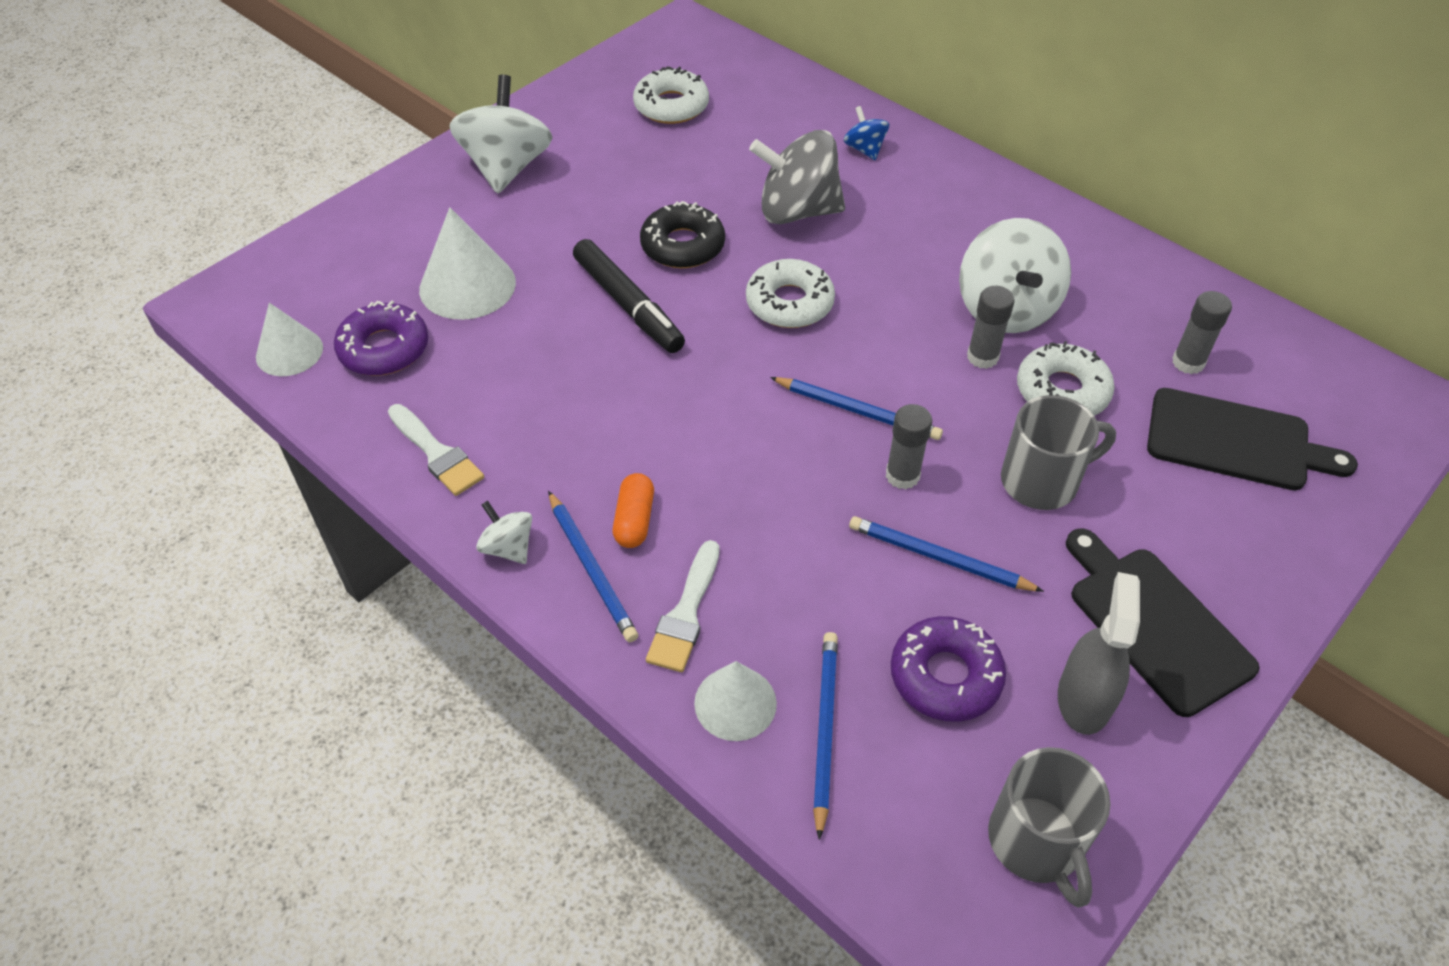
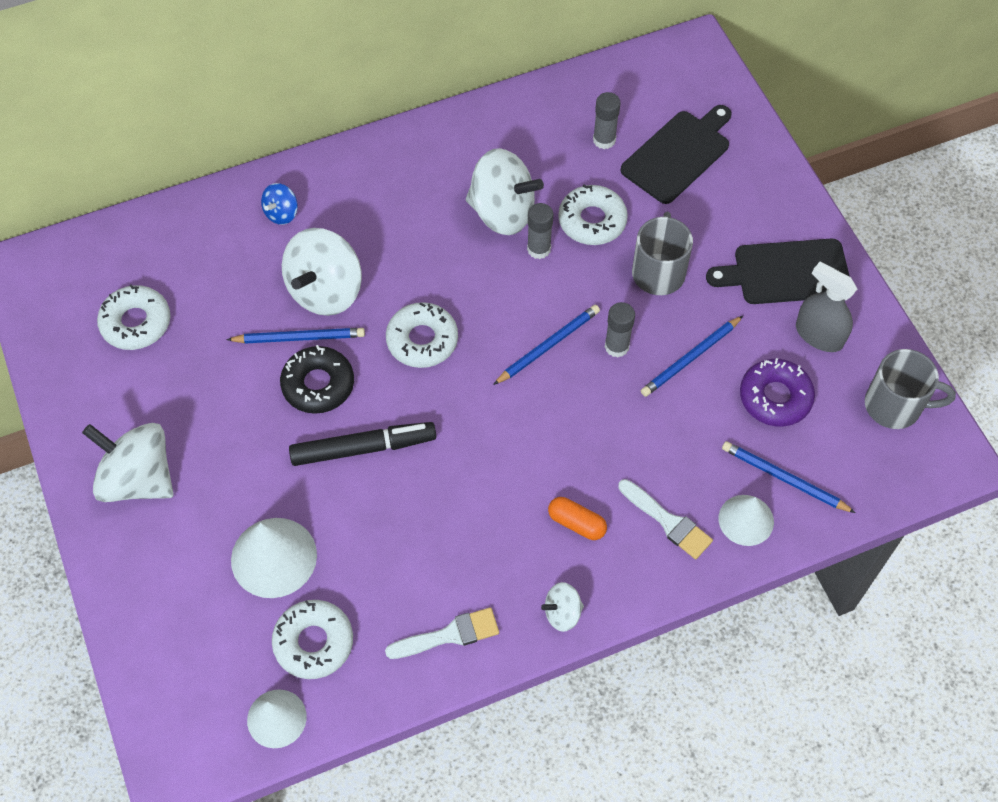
camera: 65 degrees left, 10 degrees up
(384, 348) = (313, 642): purple donut -> white donut
(592, 568) = (605, 565): blue pencil -> blue pencil (299, 337)
(797, 211) = (325, 291): grey spinning top -> white spinning top
(864, 149) = (281, 213): blue spinning top -> blue spinning top turned 60 degrees counterclockwise

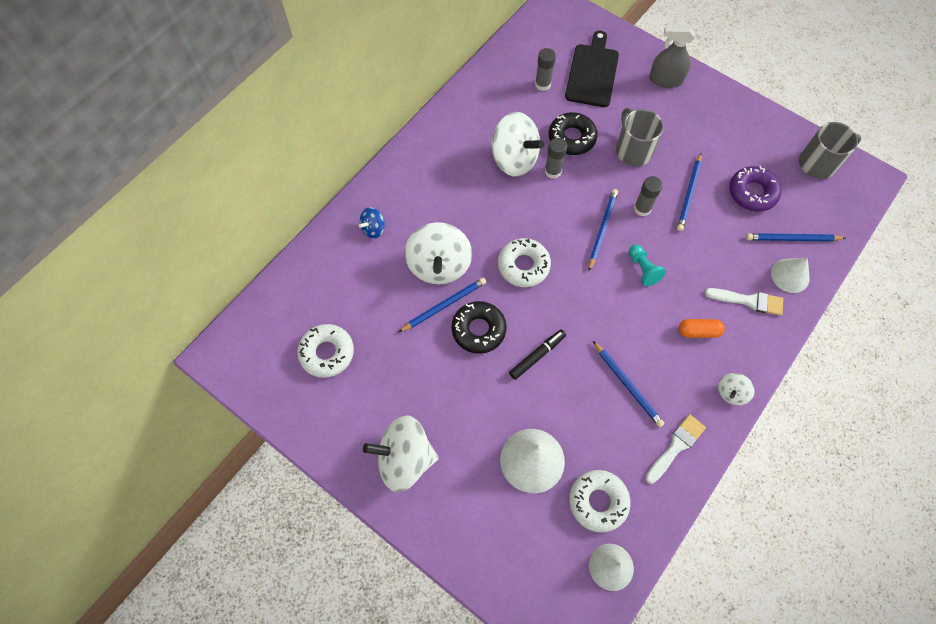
camera: 30 degrees left, 5 degrees up
(281, 213) = (373, 229): blue spinning top -> blue spinning top turned 45 degrees clockwise
(363, 448) = (537, 356): black marker -> black marker, size x0.66
(444, 536) = (627, 385): none -> blue pencil
(502, 212) = (514, 159): white spinning top -> white spinning top turned 45 degrees clockwise
(563, 416) = (643, 269): none -> turquoise pawn
(592, 221) = (572, 138): white donut -> black donut
(786, 272) = (704, 114): black cutting board -> none
(819, 335) = (749, 143): grey spray bottle -> grey spray bottle (665, 80)

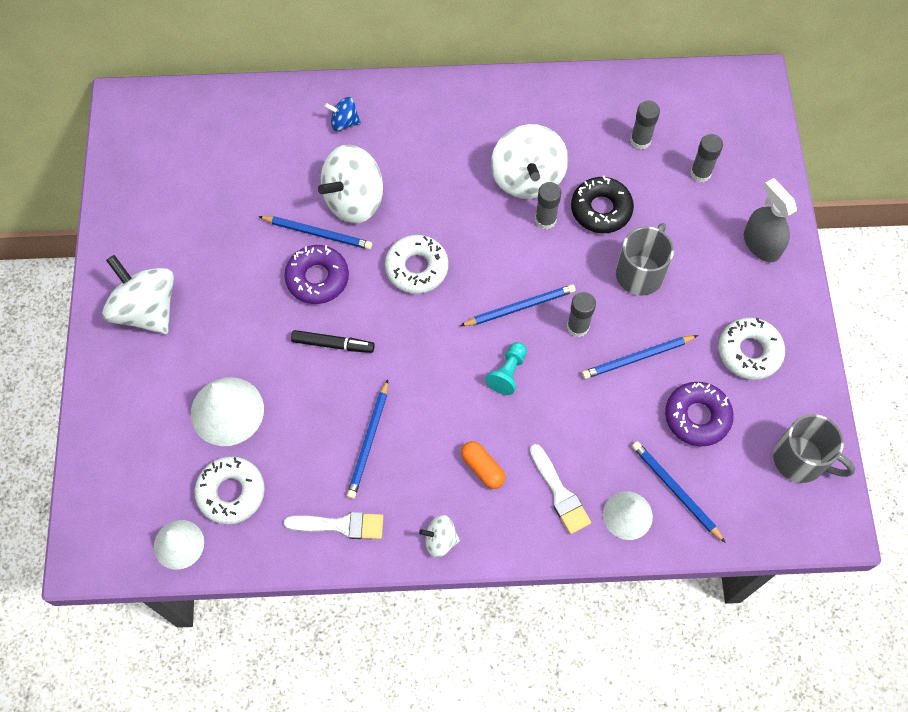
camera: 50 degrees right, 0 degrees up
(327, 353) = (193, 179): white donut -> white donut (749, 352)
(478, 330) = (317, 278): black donut -> purple donut
(592, 73) = (700, 173): black cutting board -> grey glue stick

